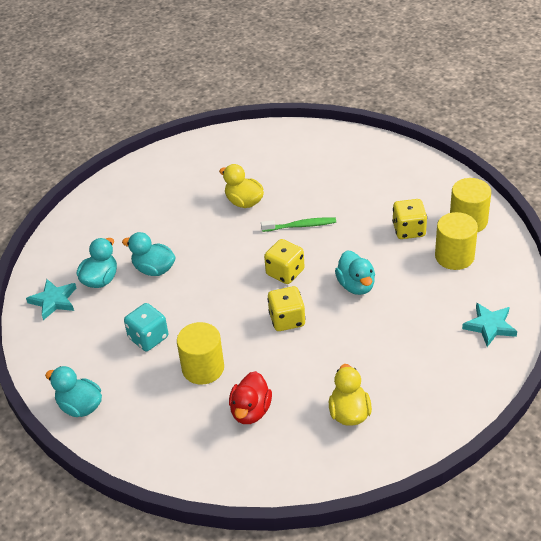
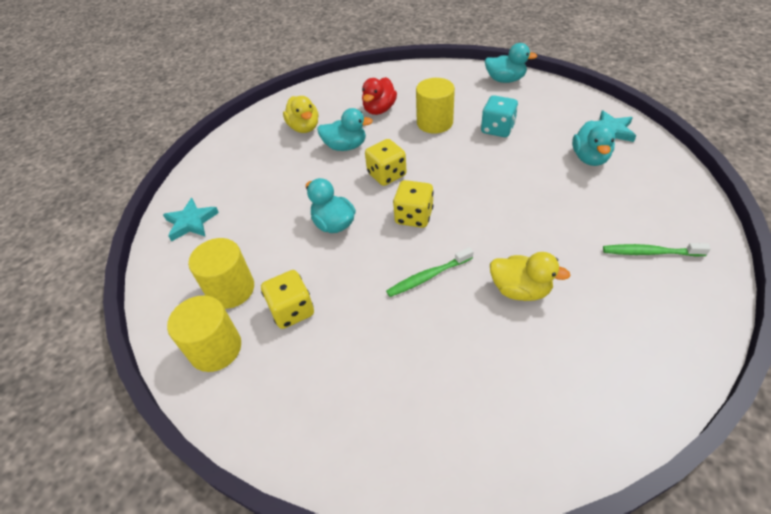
camera: 160 degrees right, 5 degrees up
(139, 200) = (650, 252): none -> green toothbrush
(154, 269) = (549, 181): turquoise duck -> turquoise duck (345, 146)
(250, 411) = (379, 109): red duck -> red duck turned 150 degrees counterclockwise

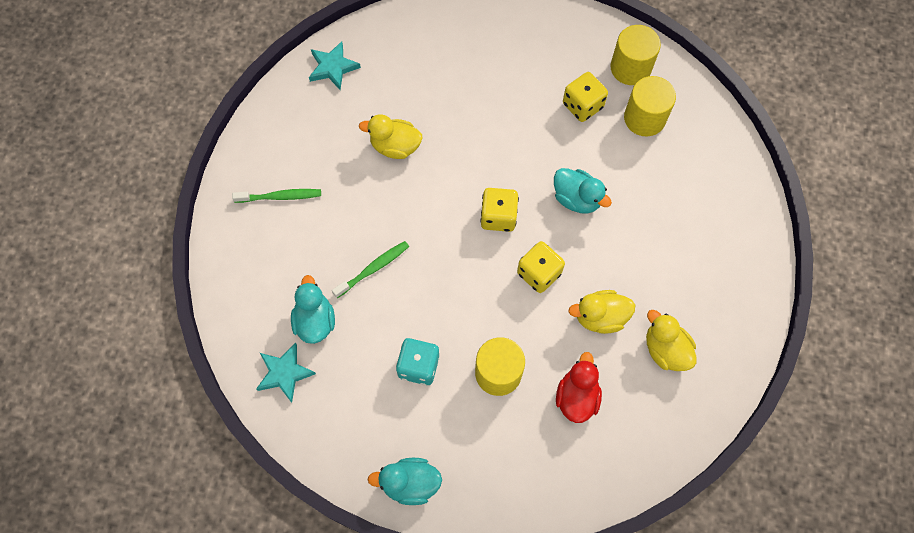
camera: 165 degrees right, 20 degrees up
(191, 222) = (725, 186): turquoise star -> turquoise star (333, 67)
(345, 146) = (600, 317): turquoise duck -> yellow duck
(428, 276) = (474, 150): green toothbrush -> green toothbrush (373, 269)

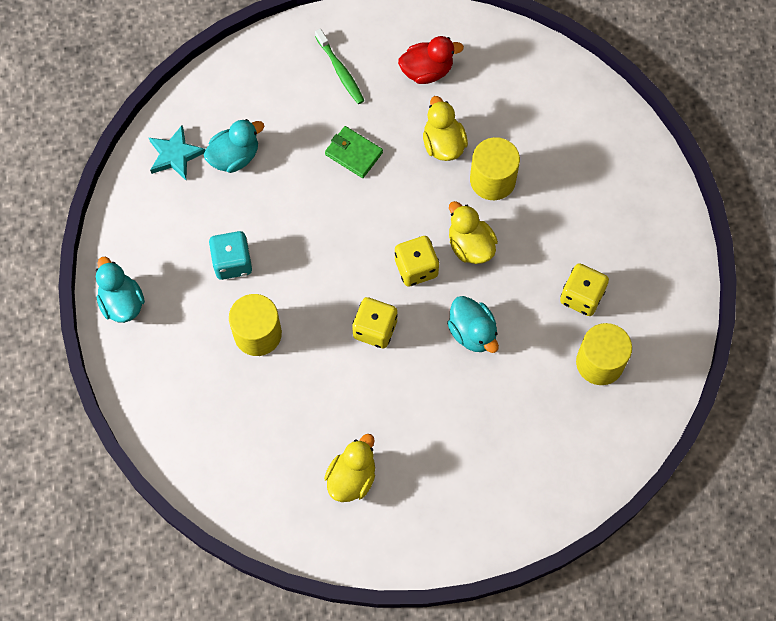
camera: 65 degrees right, 0 degrees up
(333, 67) = (499, 51): turquoise star -> none
(366, 220) = (354, 153): none -> green wallet
(373, 269) = (308, 182): green toothbrush -> none
(576, 199) = (472, 332): turquoise duck -> turquoise duck turned 45 degrees counterclockwise
(576, 397) = (266, 413): red duck -> red duck (427, 71)
(600, 317) = (356, 403): yellow duck -> yellow duck (470, 245)
(630, 68) = (653, 326): yellow cylinder -> yellow cylinder (492, 180)

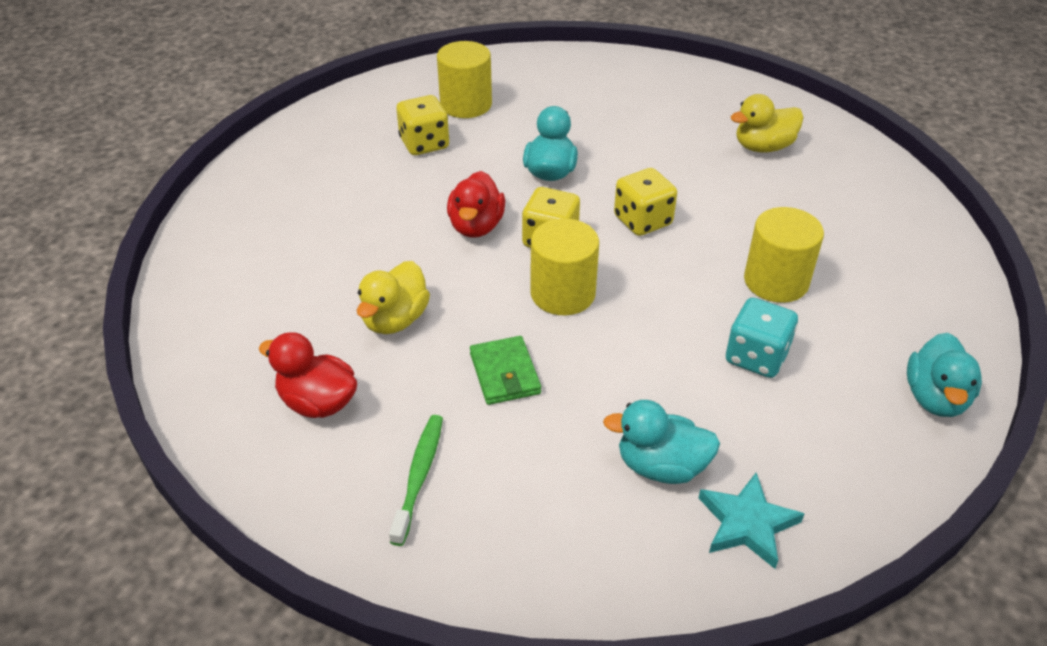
camera: 140 degrees left, 25 degrees down
(470, 245) = (476, 226): yellow duck -> red duck
(492, 180) = (387, 260): yellow cylinder -> yellow cylinder (562, 293)

